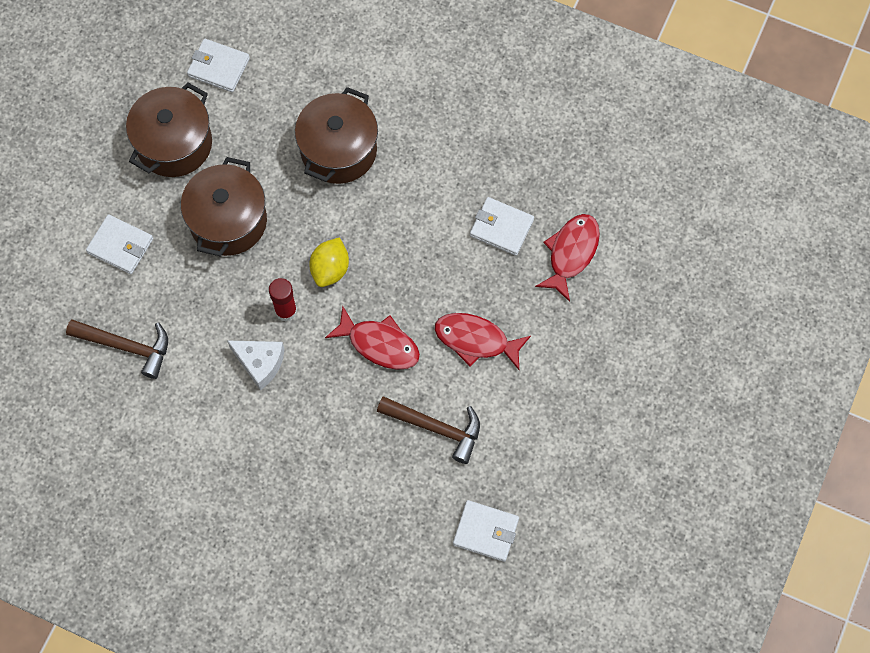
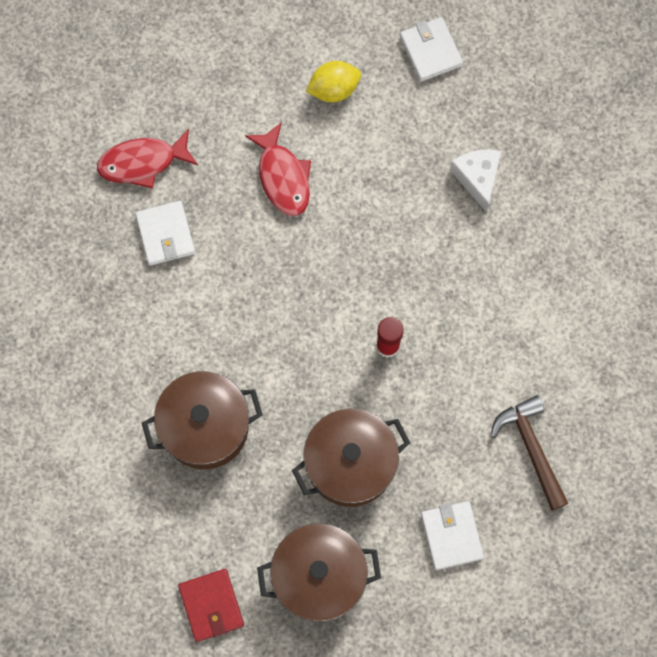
camera: 130 degrees left, 5 degrees up
(218, 67) = (211, 605): white wallet -> red wallet
(260, 363) = (449, 328): white cheese -> white cheese (477, 178)
(330, 269) = (320, 341): yellow lemon -> yellow lemon (334, 89)
(379, 344) = (351, 248): red fish -> none
(436, 428) = (382, 149): brown hammer -> none

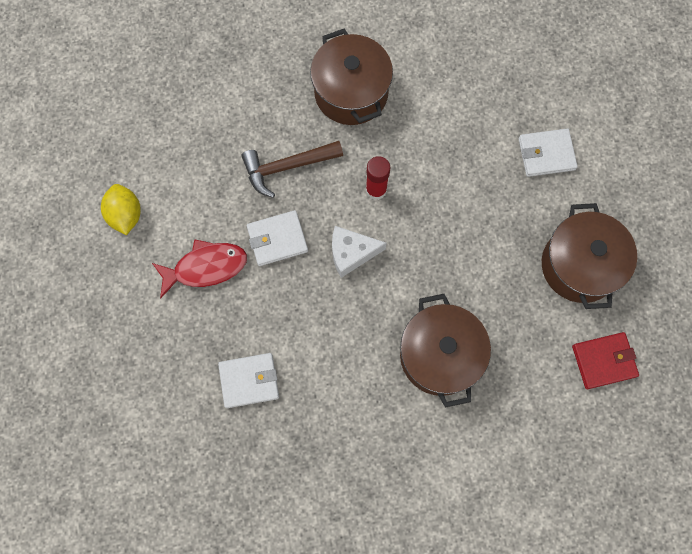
camera: 85 degrees left, 0 degrees up
(143, 162) = (173, 398): red fish -> none
(350, 463) = (480, 231): brown pot -> brown pot (351, 92)
(430, 51) = (102, 128): white wallet -> white wallet (277, 239)
(477, 178) = (229, 101): white cheese -> white cheese (351, 253)
(531, 448) = (474, 84): brown hammer -> brown hammer (287, 167)

